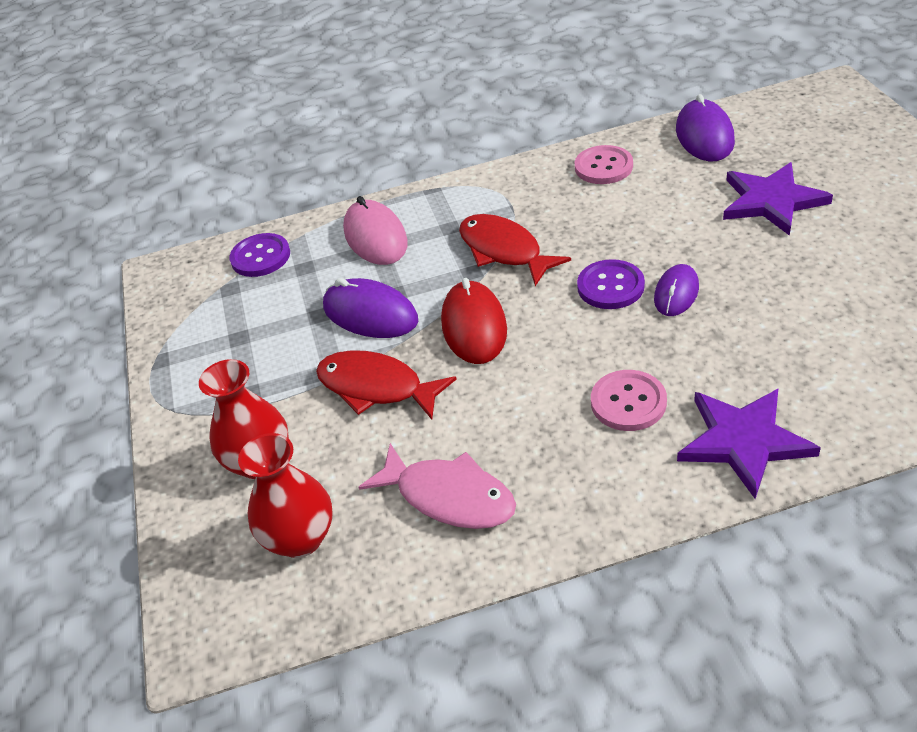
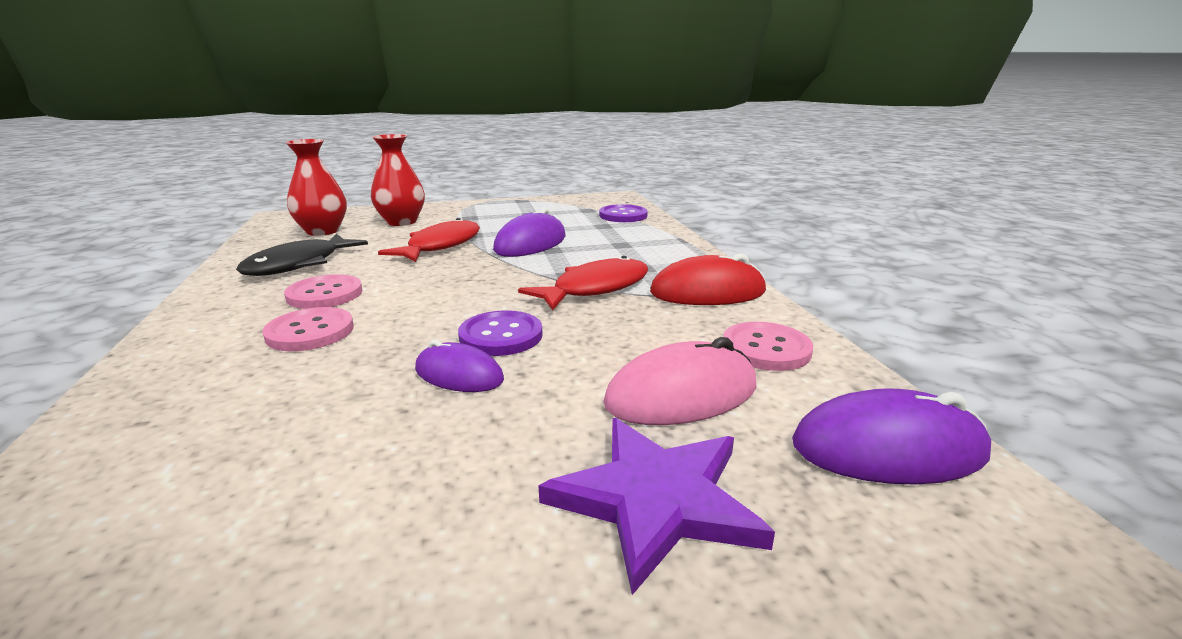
camera: 85 degrees right, 20 degrees down
(375, 237) = (637, 244): pink mouse -> pink mouse (681, 395)
(449, 497) = (299, 264): pink fish -> black fish
(474, 326) = (485, 275): red mouse -> red mouse (707, 292)
(541, 430) = (325, 294): none -> pink button
(744, 441) = (169, 389): purple star -> none

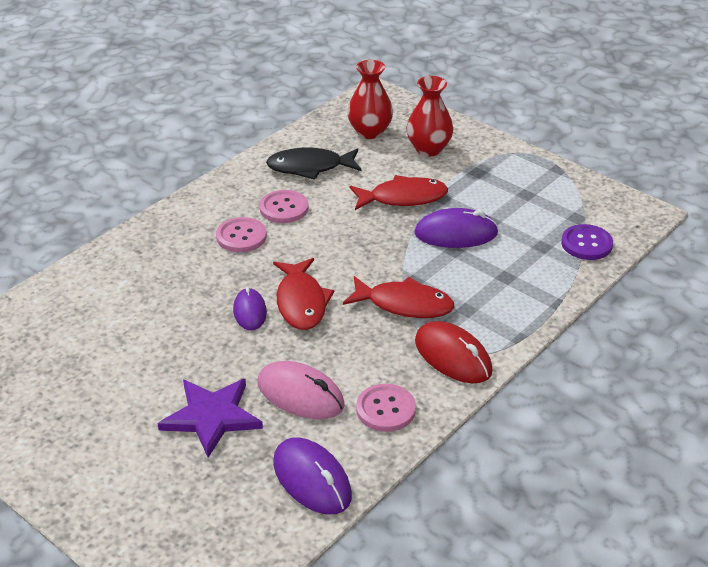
camera: 55 degrees right, 15 degrees up
(501, 336) = (301, 302): purple button -> red fish

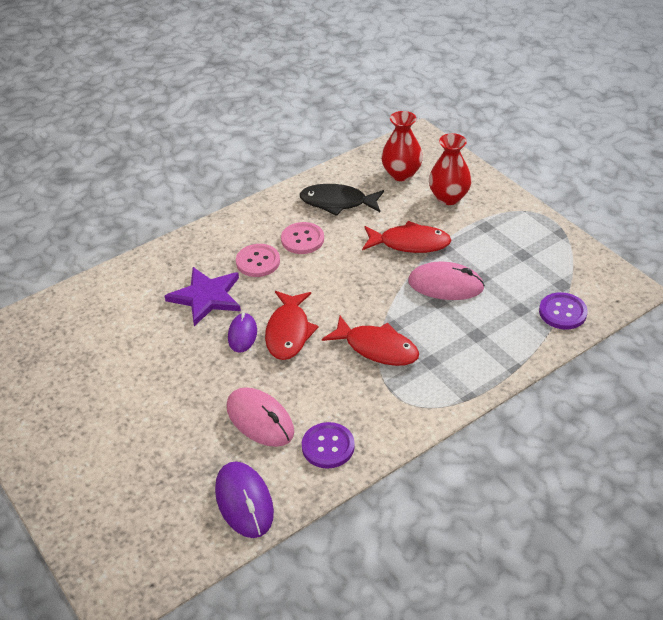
camera: 15 degrees right, 5 degrees up
(212, 417) = (180, 428): purple star -> purple star (206, 297)
(385, 409) = (328, 446): pink button -> purple button
(453, 356) = (403, 405): red mouse -> none
(456, 233) = (445, 285): purple mouse -> pink mouse

